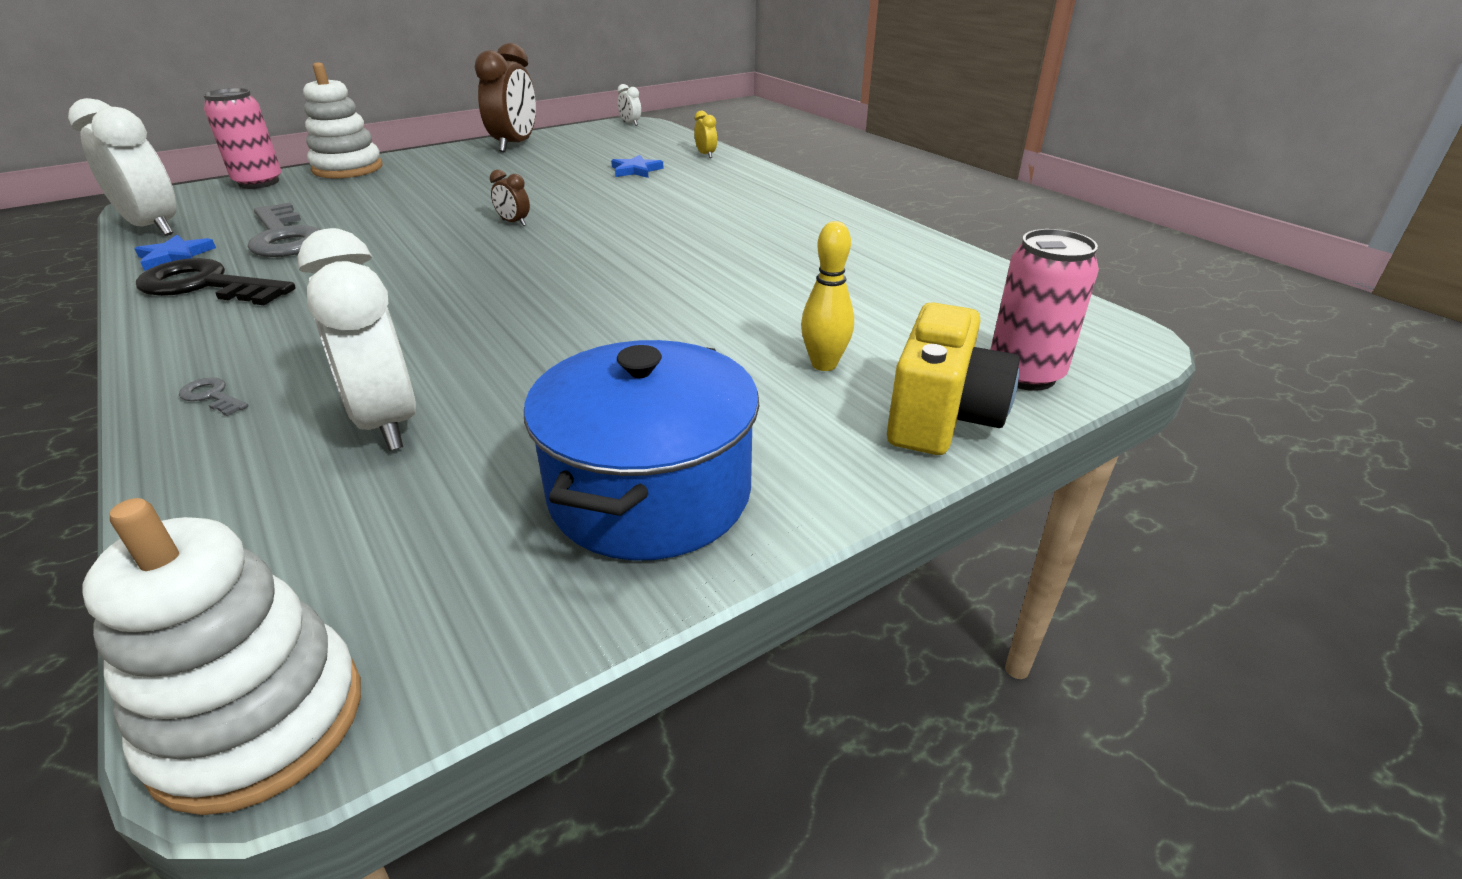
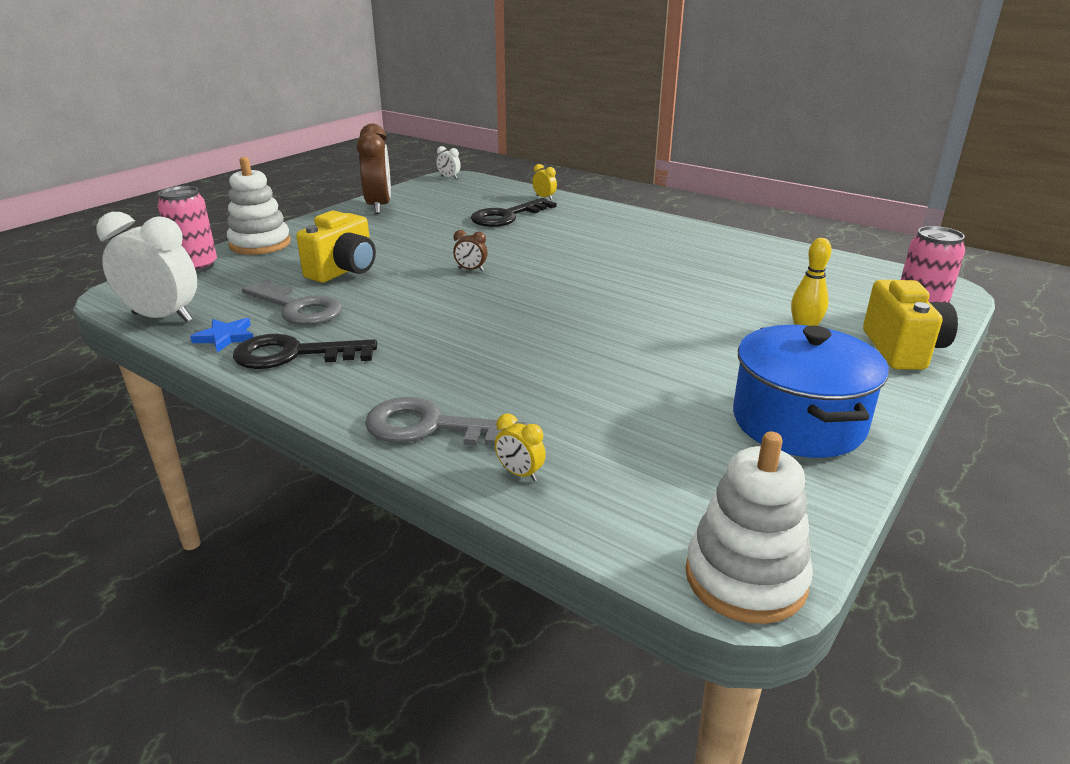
camera: 20 degrees left, 5 degrees down
(212, 396) = (433, 427): grey key -> grey key, size x2.40
(215, 478) = (520, 473): none -> yellow clock
(384, 206) = (344, 271): none -> yellow camera
(387, 422) = (583, 417): white clock -> none
(636, 170) = (507, 216): blue star -> black key

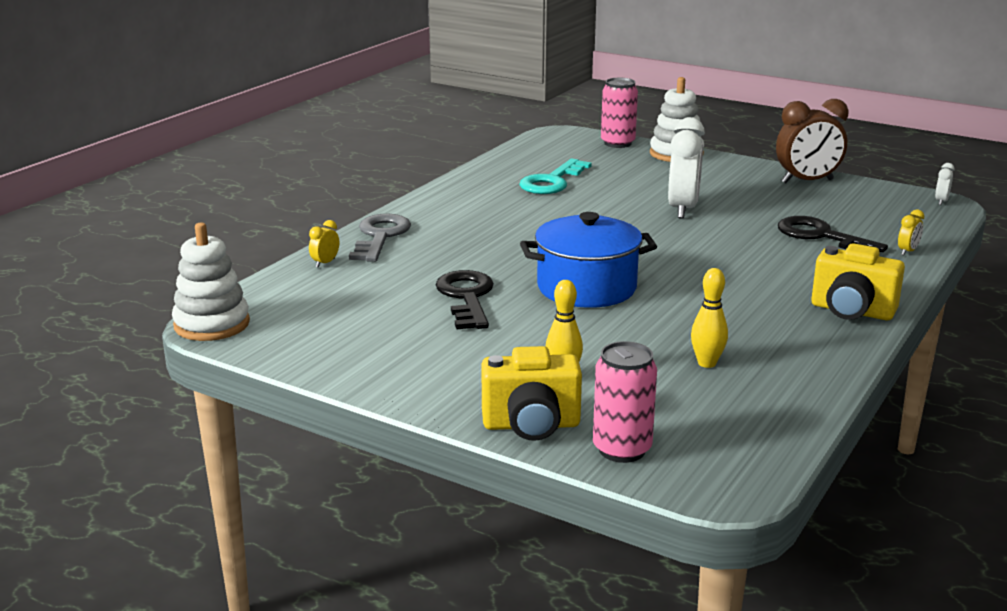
camera: 85 degrees right, 5 degrees down
(162, 317) = (524, 149): white clock -> white clock (683, 209)
(225, 337) = (498, 169): blue star -> none
(294, 354) = (476, 190): black key -> black key (467, 298)
(297, 308) = (552, 181): grey key -> turquoise key
(344, 271) = (630, 187): yellow camera -> yellow camera (851, 311)
(471, 270) = (656, 230): brown clock -> none
(756, 276) = (707, 363): none -> yellow bowling pin
(798, 422) = (387, 357): blue pot -> blue pot (586, 288)

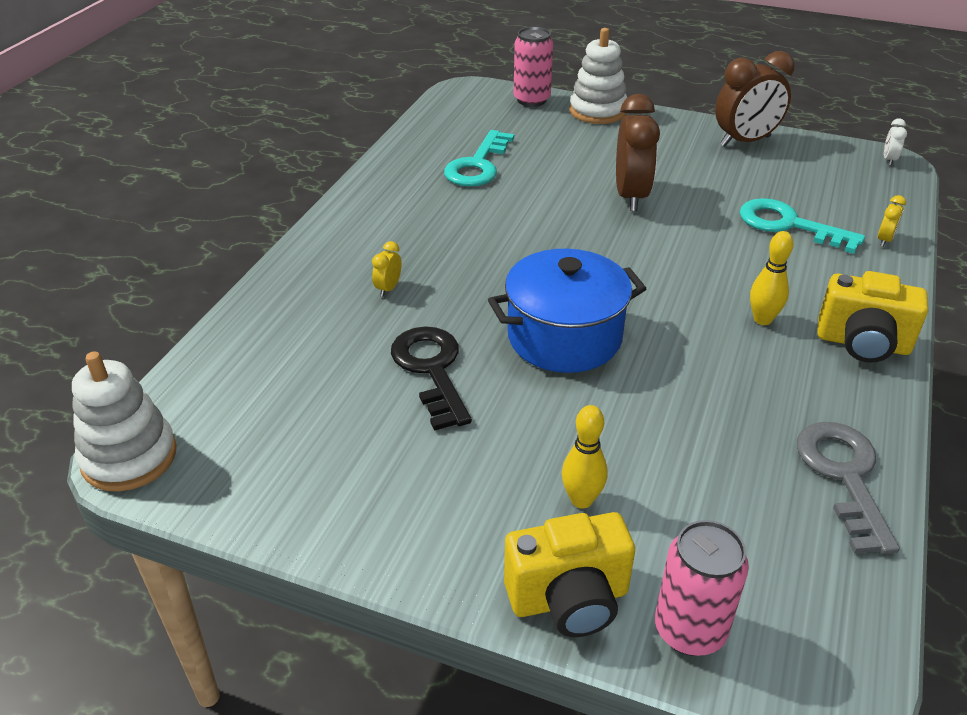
camera: 10 degrees left, 15 degrees up
(325, 263) = (249, 327): yellow clock -> yellow clock (388, 288)
(380, 236) = (305, 274): grey key -> grey key (844, 477)
(683, 209) = (631, 196): white clock -> brown clock
(707, 363) = (737, 453): yellow bowling pin -> yellow bowling pin (762, 319)
(822, 236) = (789, 225): black key -> turquoise key

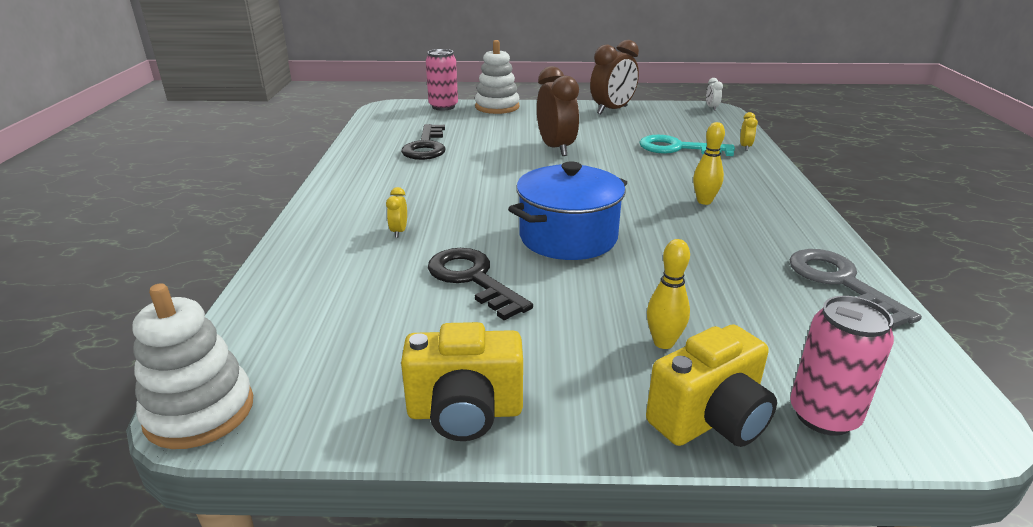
camera: 20 degrees left, 10 degrees down
(478, 165) = (426, 146): turquoise key -> black key
(862, 344) = (781, 203): yellow camera -> yellow camera (465, 412)

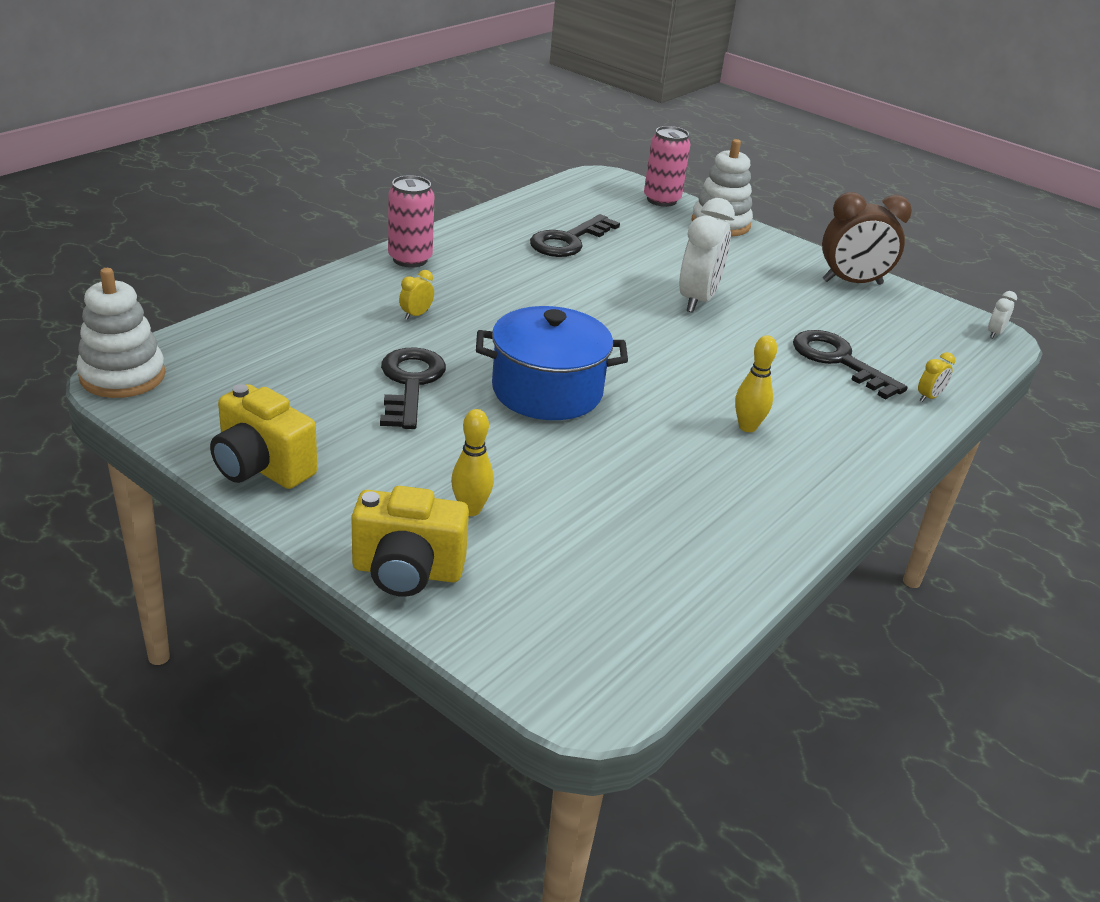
camera: 35 degrees right, 5 degrees up
(556, 148) = (697, 300): brown clock -> white clock
(678, 148) = (839, 361): turquoise key -> black key
(823, 415) = (494, 623): pink can -> pink can (410, 259)
(840, 282) = (725, 562): grey key -> none

